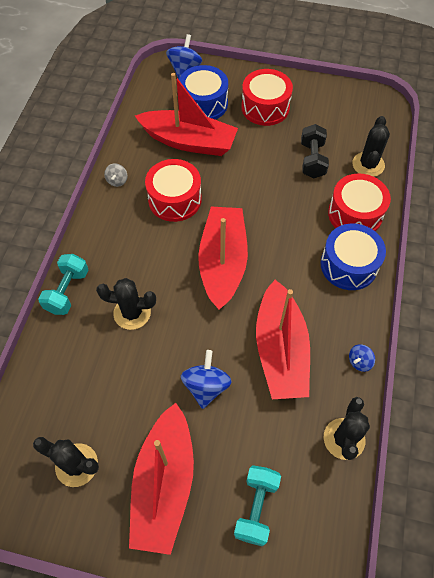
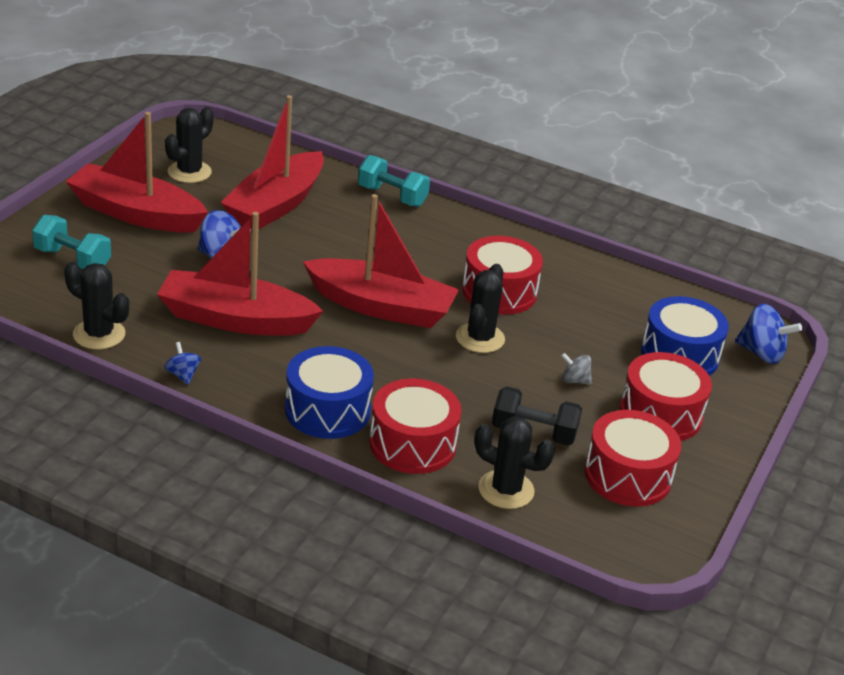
camera: 100 degrees right, 25 degrees down
(117, 181) = (546, 255): grey spinning top -> grey spinning top (575, 380)
(132, 313) = (342, 230): black cactus -> black cactus (480, 338)
(189, 141) = (602, 325): red boat -> red boat (276, 205)
(326, 116) = (627, 475): none -> red drum

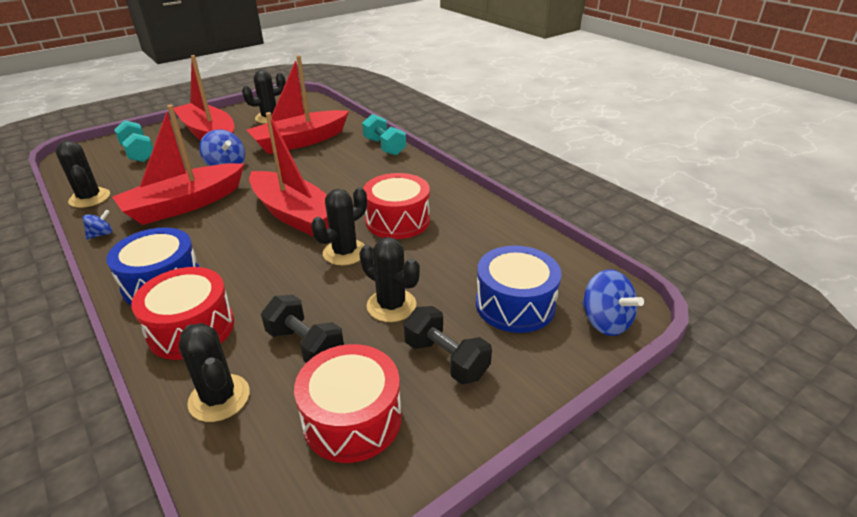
camera: 30 degrees right, 0 degrees up
(183, 375) = (101, 234): blue spinning top -> blue spinning top turned 45 degrees clockwise
(235, 319) = (184, 204): red boat -> red boat turned 75 degrees counterclockwise
(575, 380) = (391, 305): grey spinning top -> black cactus
(660, 414) = (446, 359): red drum -> black dumbbell

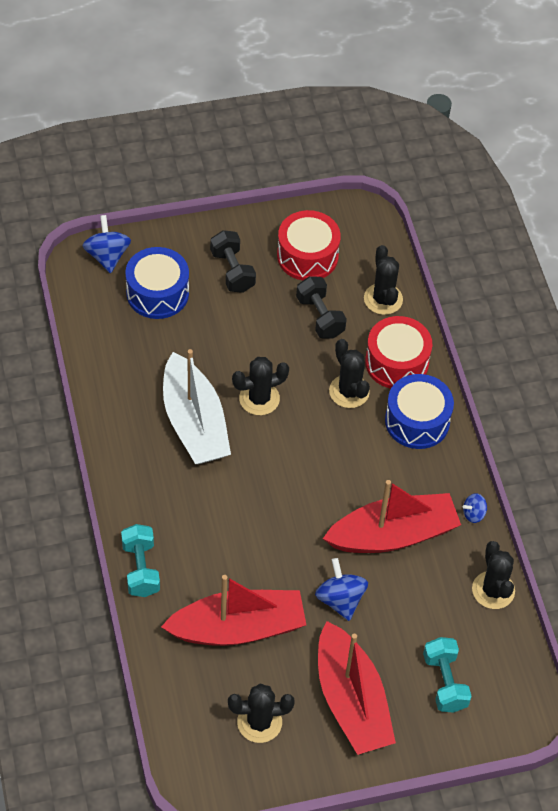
camera: 160 degrees left, 20 degrees up
(294, 215) = (287, 471): red boat -> none
(391, 305) = (246, 327): black cactus -> black cactus (349, 391)
(397, 220) = (194, 423): red drum -> white boat

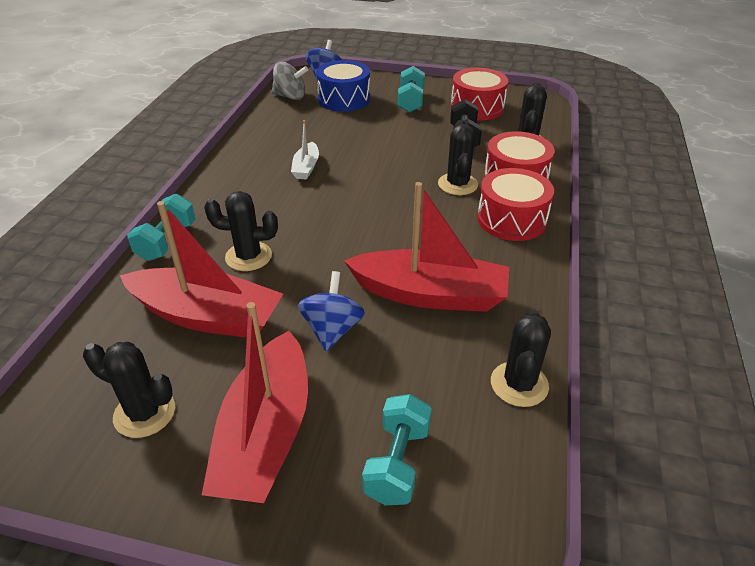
camera: 30 degrees right, 15 degrees down
(94, 310) = (290, 96): none -> grey spinning top
(194, 423) = (306, 167): white boat -> white boat, size x0.48
(232, 271) = (410, 102): black dumbbell -> turquoise dumbbell
(259, 398) = (373, 168): black cactus -> black cactus (248, 256)
(417, 421) = (511, 219): blue drum -> red drum
(474, 514) = (533, 305): blue spinning top -> none

